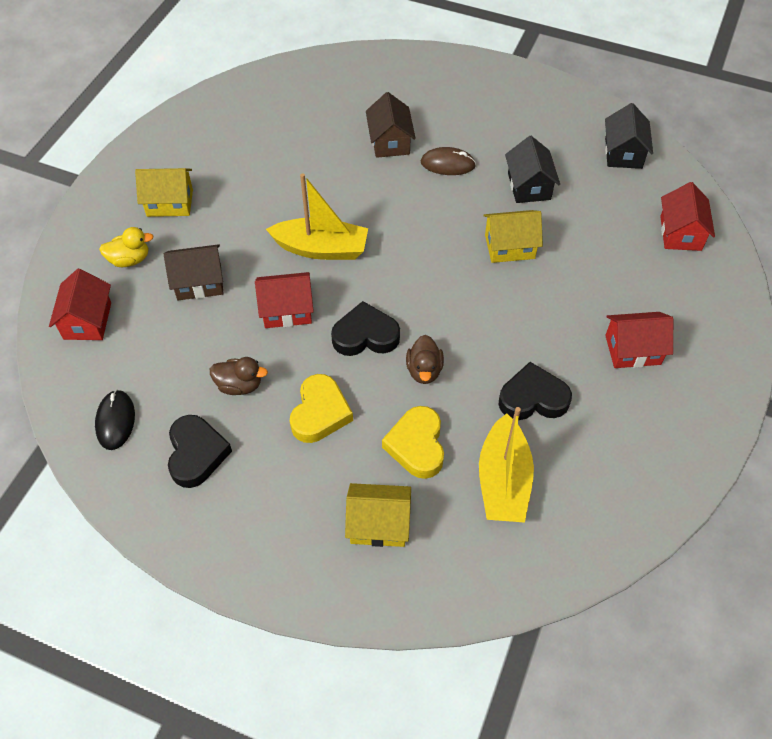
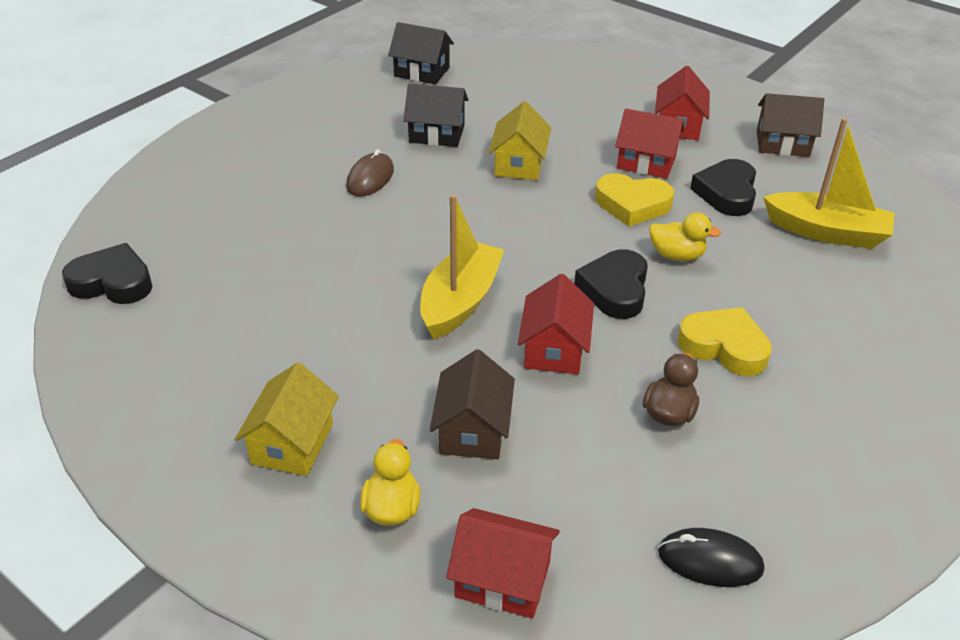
camera: 75 degrees left, 15 degrees down
(196, 454) = (776, 473): black heart -> black heart (112, 282)
(378, 524) = (880, 327): yellow house -> none
(390, 142) = (304, 212): brown house -> brown house (782, 143)
(417, 445) = (778, 280): yellow heart -> yellow heart (632, 205)
(424, 370) = (677, 255): brown duck -> yellow duck
(680, 233) = (544, 69): red house -> red house (646, 162)

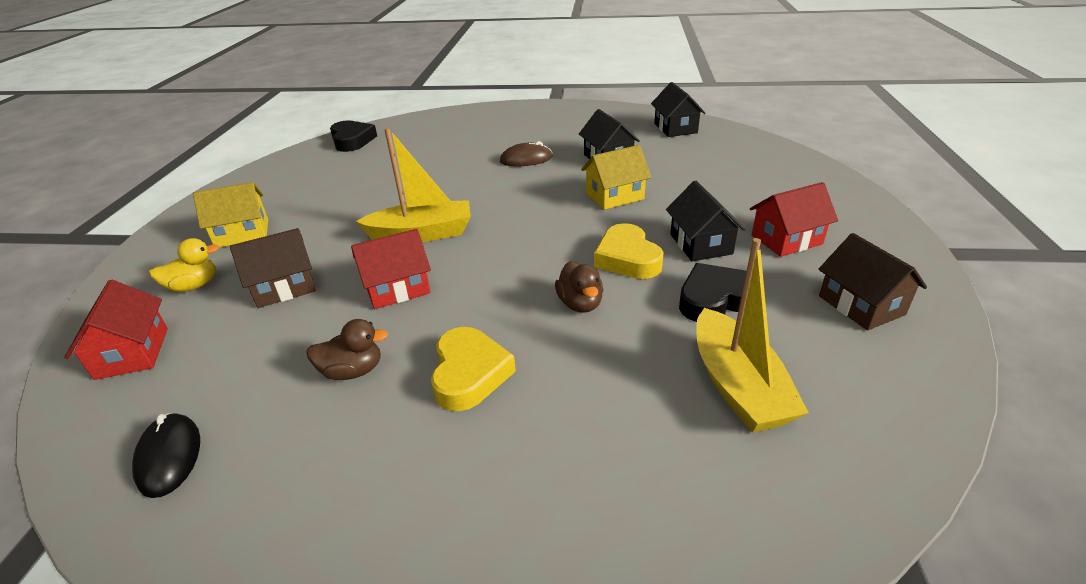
camera: 60 degrees right, 5 degrees down
(615, 289) = (498, 289): black heart -> none
(646, 162) = (700, 244): red house -> black house
(677, 255) = (580, 304): yellow duck -> brown duck

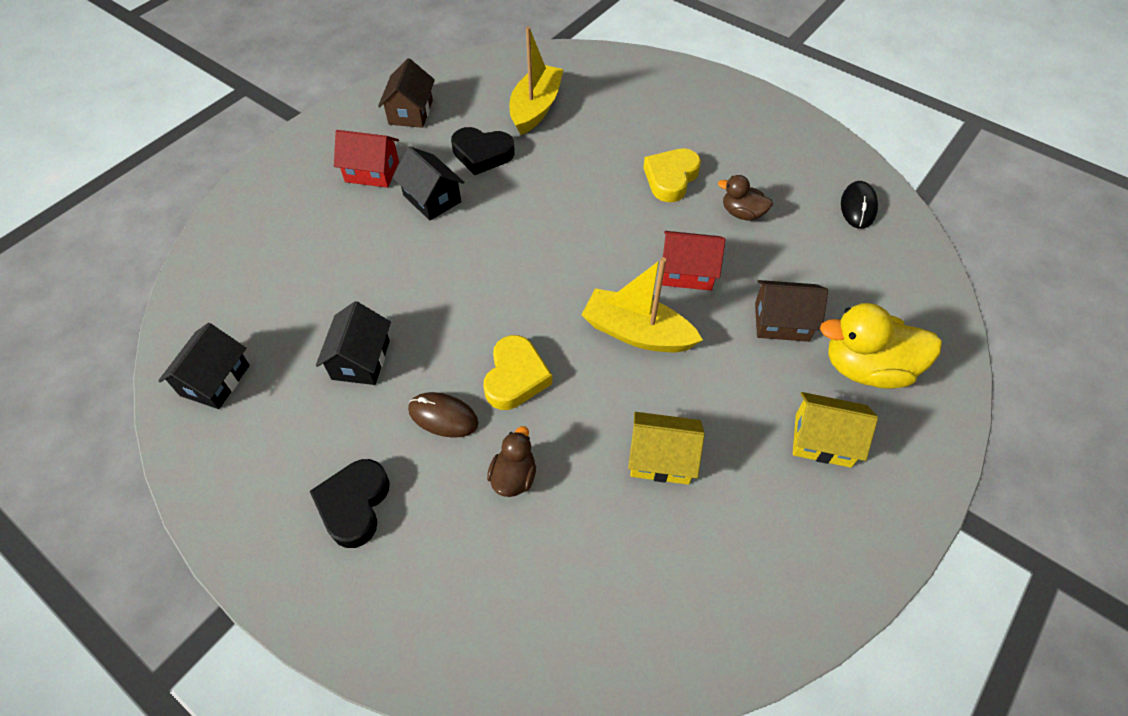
camera: 150 degrees left, 20 degrees up
(132, 353) = (904, 305): red house -> none
(194, 286) = (866, 368): yellow duck -> yellow duck, size x1.81
(352, 140) = (635, 654): black heart -> black heart (354, 505)
(580, 304) = (567, 192): brown duck -> brown duck (514, 477)
(614, 196) = (426, 290): yellow house -> yellow house (661, 458)
(627, 258) = (497, 213): yellow heart -> yellow heart (515, 377)
(700, 244) = (432, 198): black house -> black house turned 60 degrees counterclockwise

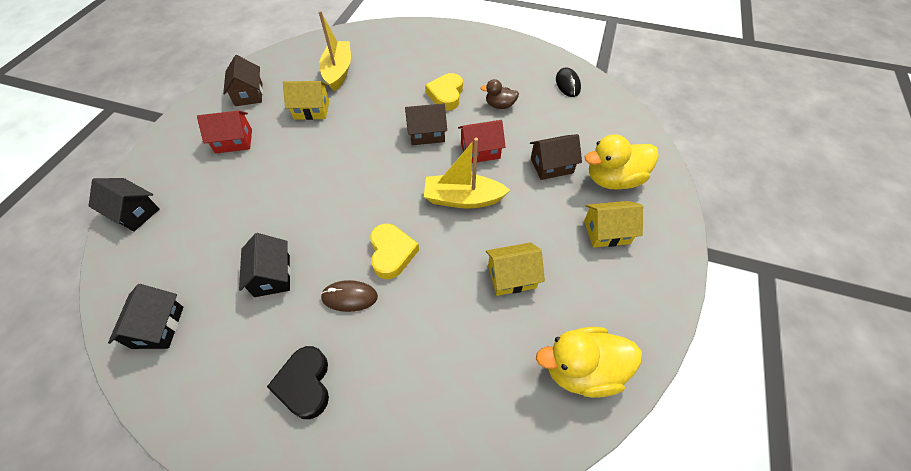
camera: 20 degrees left, 0 degrees up
(432, 198) = (286, 148): black house -> black house (134, 213)
(482, 154) = (311, 110): black heart -> yellow house
(514, 477) = (416, 323): brown duck -> none
(622, 227) = (427, 133): none -> brown house
(706, 612) = (582, 370): none -> yellow duck

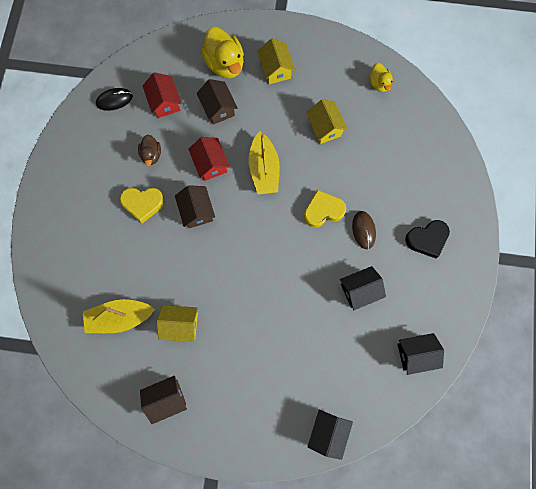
camera: 100 degrees left, 20 degrees up
(234, 141) = (233, 383): red house -> red house (165, 102)
(311, 110) = (181, 324): yellow house -> yellow house turned 75 degrees counterclockwise
(582, 370) = (379, 83): yellow duck -> yellow duck, size x0.55

